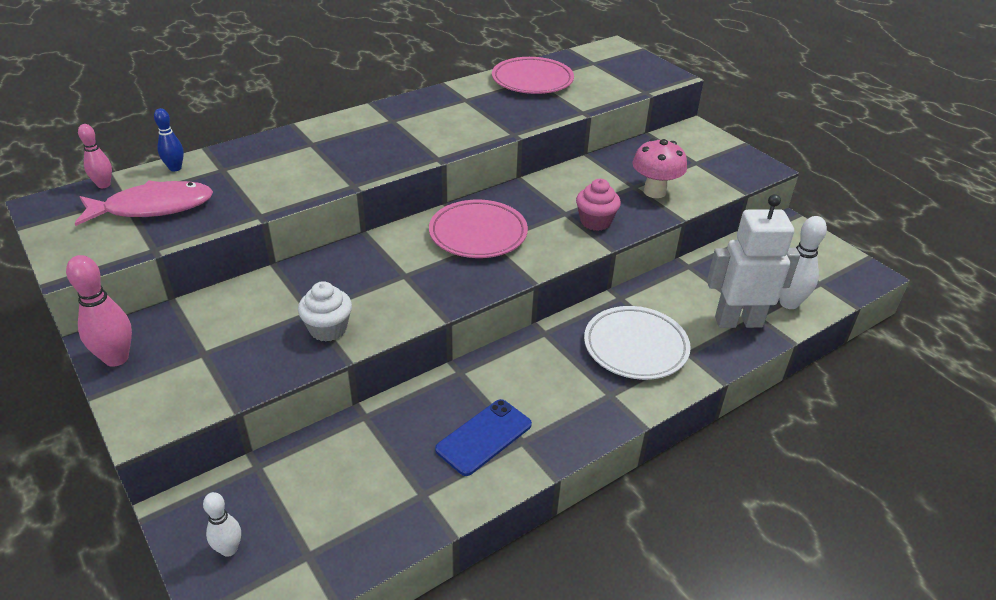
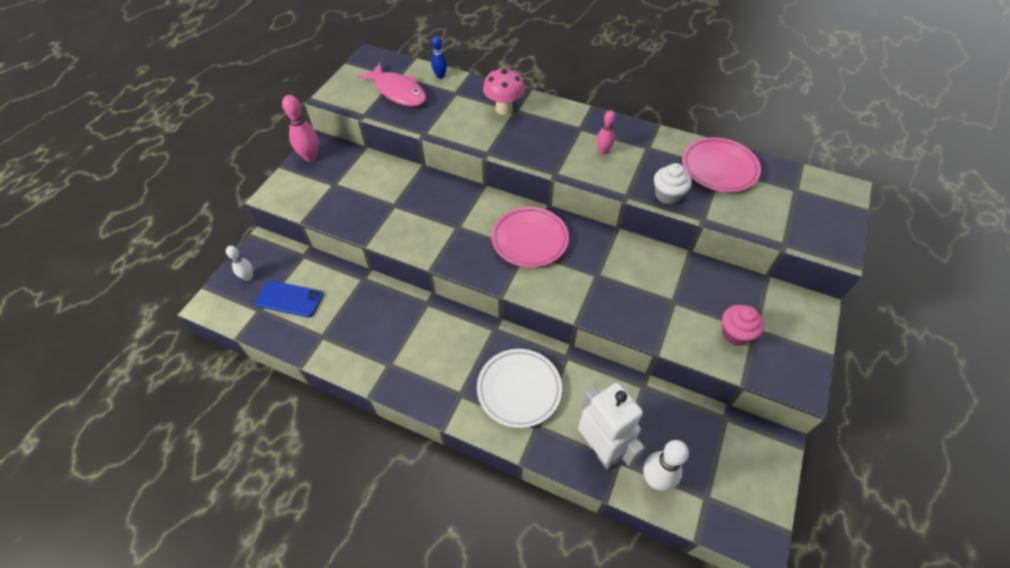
camera: 60 degrees right, 15 degrees up
(104, 185) = (403, 63): pink bowling pin -> pink bowling pin (603, 151)
(328, 329) = (385, 221): white cupcake -> white cupcake (667, 195)
(484, 437) = (381, 343): blue phone -> blue phone (289, 299)
(595, 222) = (602, 298): pink cupcake -> pink cupcake (735, 333)
(654, 192) = (679, 318): pink mushroom -> pink mushroom (504, 109)

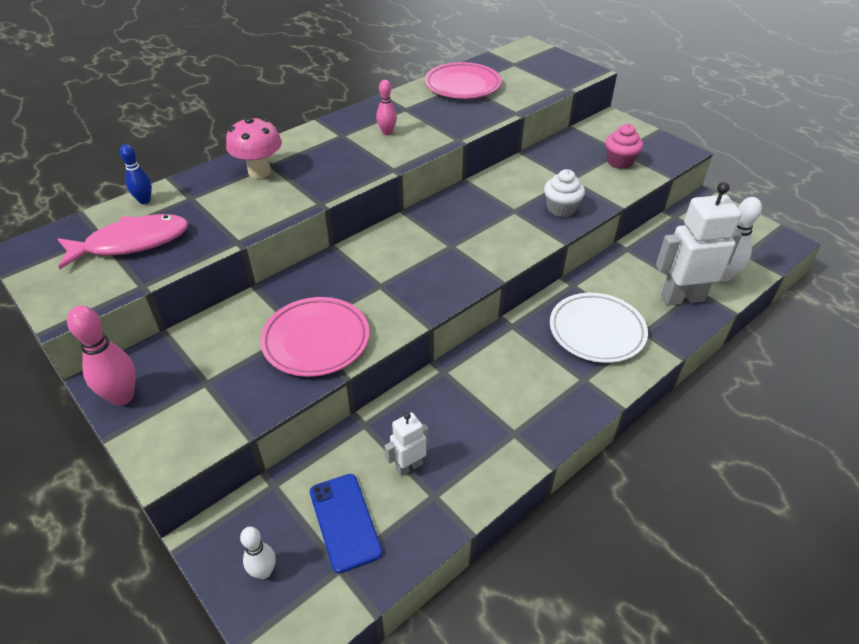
camera: 65 degrees left, 10 degrees down
(289, 299) = (345, 521): blue phone -> blue phone turned 60 degrees counterclockwise
(339, 314) = (408, 466): none -> white robot
(529, 240) = (439, 238): pink plate -> pink plate (316, 340)
(667, 195) = (474, 119): white cupcake -> white cupcake (561, 209)

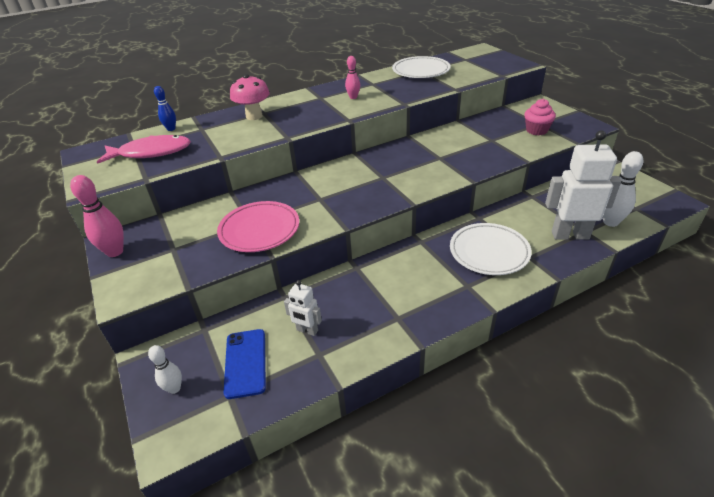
camera: 15 degrees right, 5 degrees down
(408, 466) = (307, 330): white robot -> white robot turned 135 degrees counterclockwise
(462, 85) = (421, 71): pink plate -> white plate
(561, 209) = (477, 159): white cupcake -> none

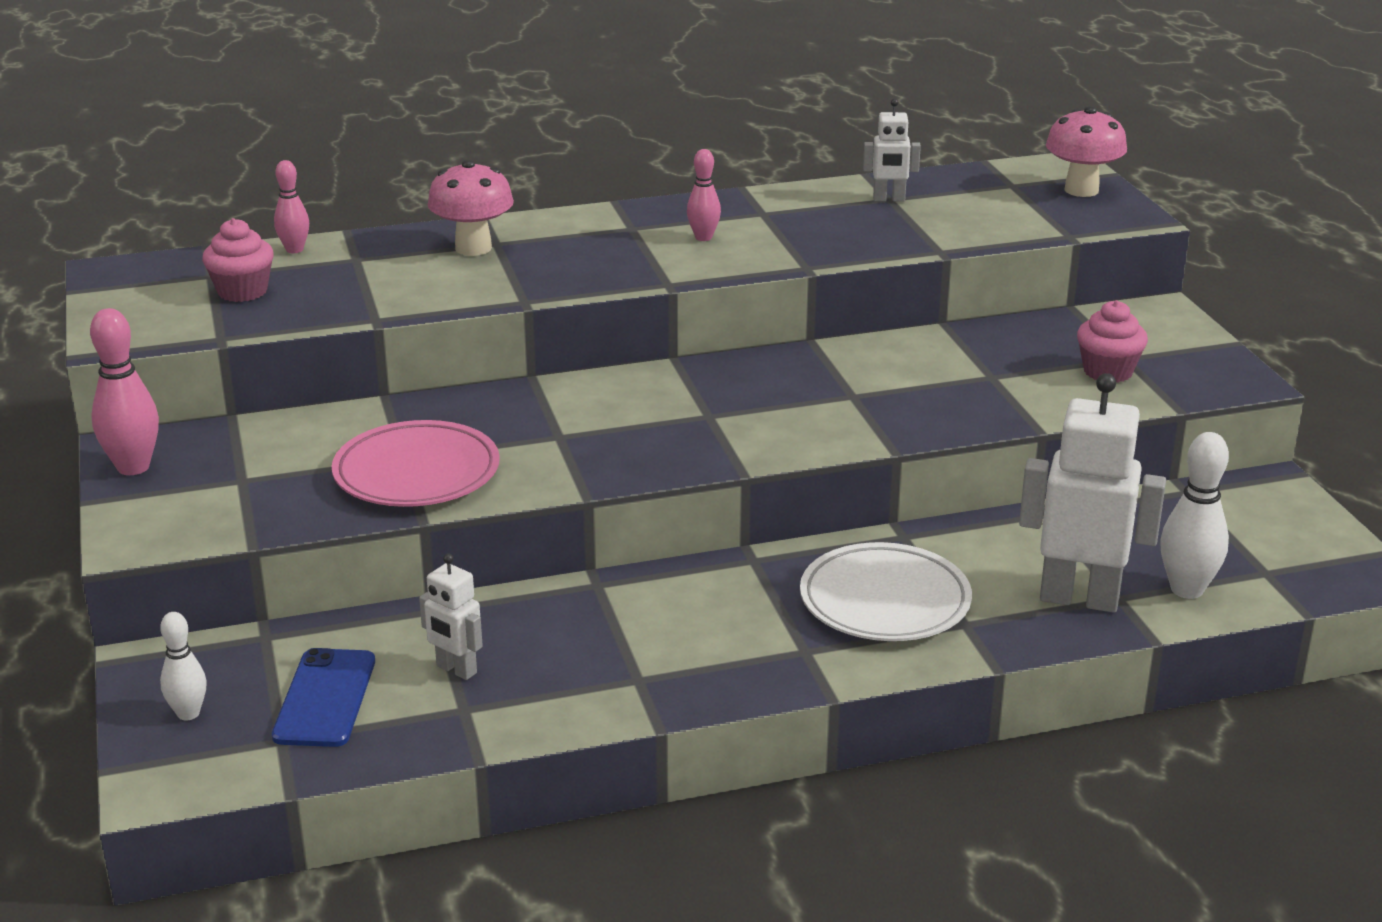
camera: 10 degrees right, 10 degrees down
(151, 153) = (242, 291): pink fish -> pink cupcake
(171, 129) = (294, 250): blue bowling pin -> pink bowling pin
(421, 71) = (889, 199): white plate -> white robot
(493, 57) = (1081, 190): none -> pink mushroom

